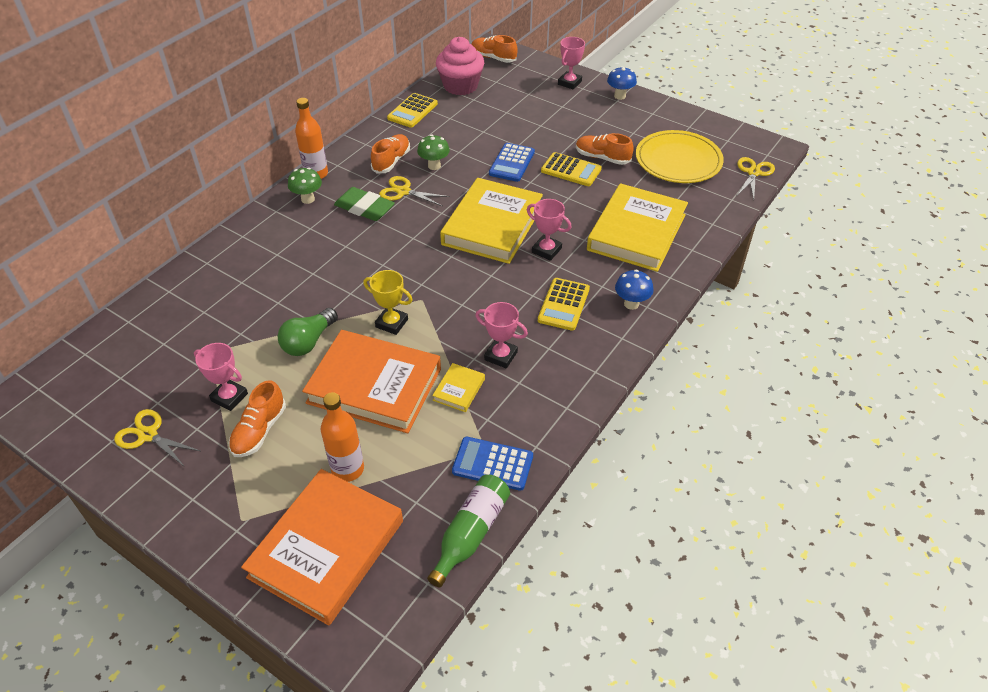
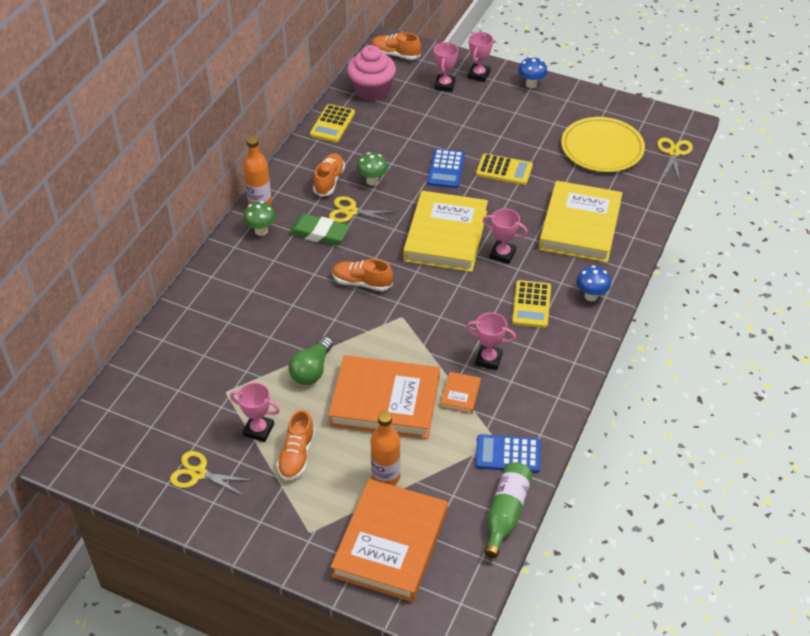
camera: 10 degrees left, 0 degrees up
(391, 323) = (382, 342): yellow trophy -> none
(459, 390) = (460, 395): yellow book -> orange book
(533, 88) = (444, 85): none -> pink trophy
(602, 158) = (530, 153): orange shoe -> orange shoe (362, 283)

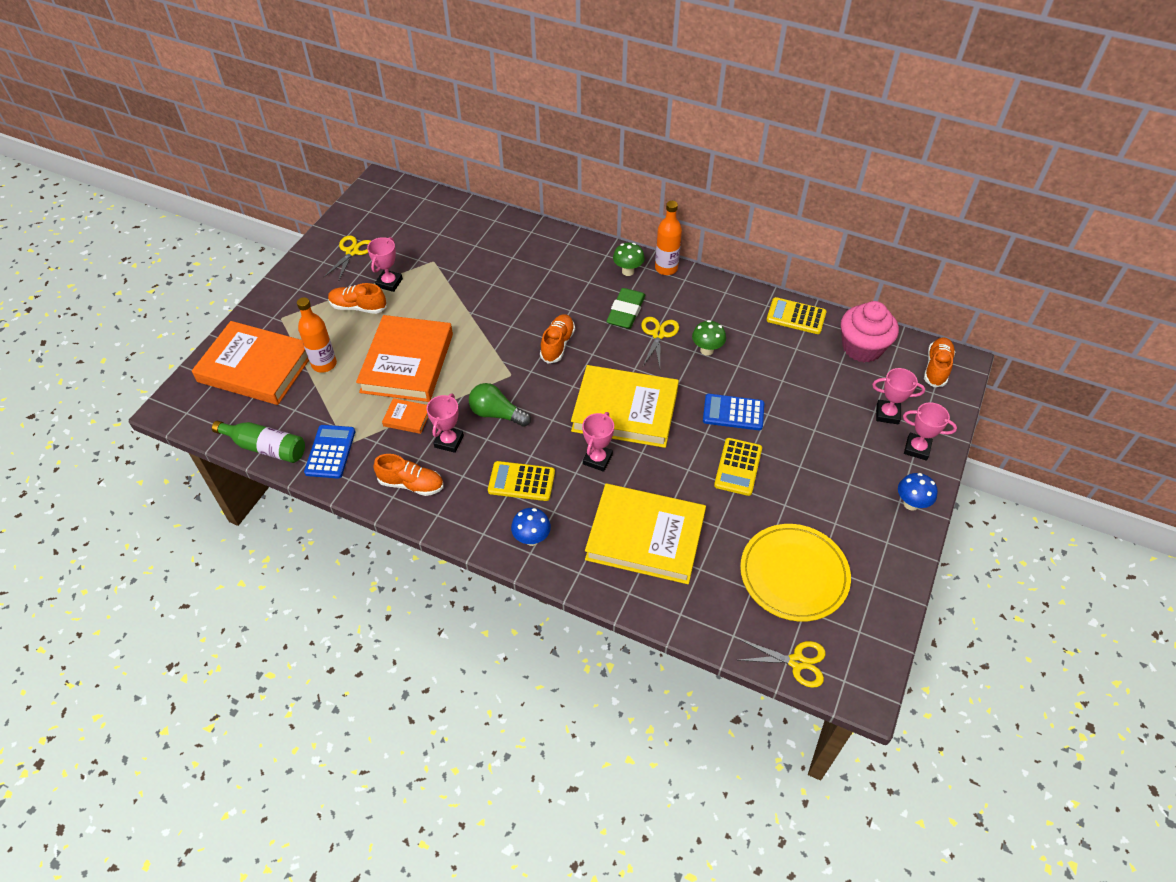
camera: 90 degrees right, 5 degrees up
(312, 370) = (450, 313): green light bulb -> green light bulb (497, 414)
(329, 181) = (703, 316): orange shoe -> orange shoe (411, 484)

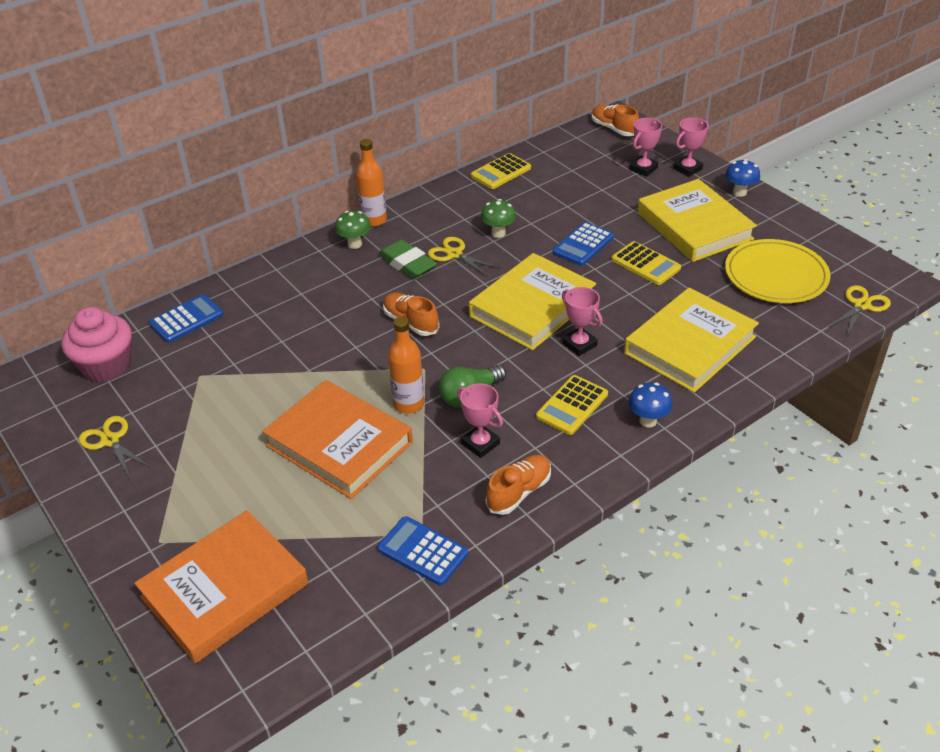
camera: 60 degrees left, 10 degrees down
(265, 447) = (369, 614): green bottle -> none
(324, 364) = (277, 519): orange bottle -> orange bottle (408, 404)
(358, 307) = (211, 461): orange shoe -> none
(389, 283) = (197, 422): pink trophy -> none
(407, 418) = (421, 468): orange book -> none
(484, 226) = (186, 319): none -> blue calculator
(824, 484) = (694, 226): none -> yellow book
(862, 348) = (564, 153): pink cupcake -> pink cupcake (106, 366)

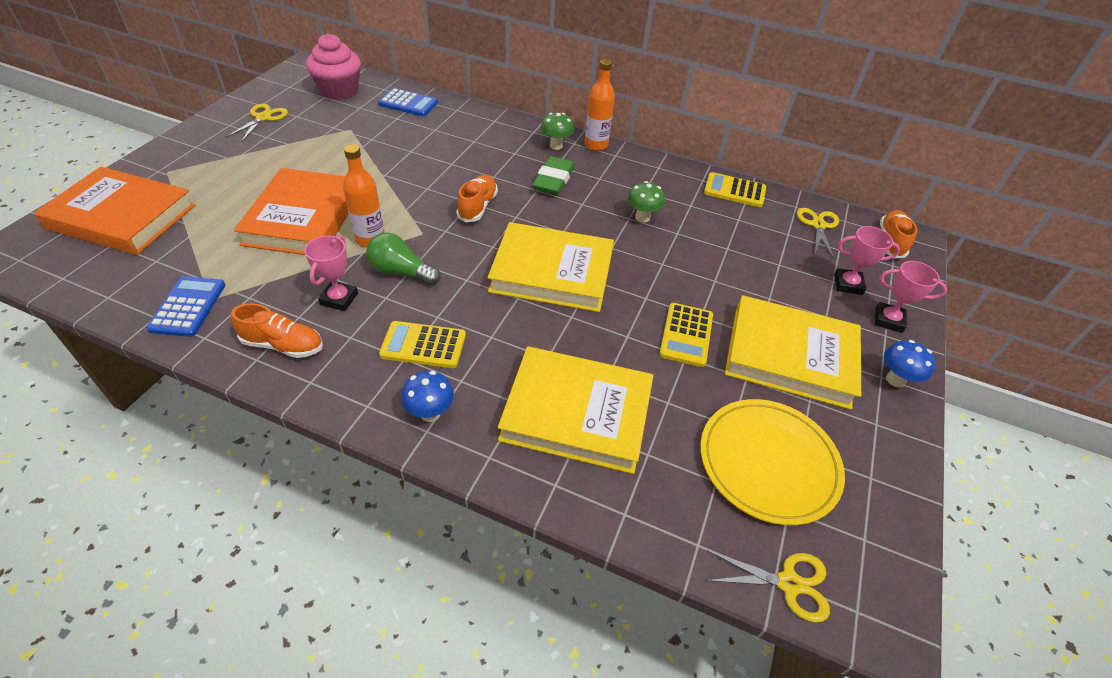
camera: 55 degrees right, 5 degrees up
(454, 254) = (589, 201): yellow scissors -> yellow scissors (818, 225)
(579, 344) = (518, 323): pink trophy -> none
(583, 245) = (676, 278): blue calculator -> none
(694, 226) = (790, 356): yellow book -> yellow book turned 75 degrees clockwise

